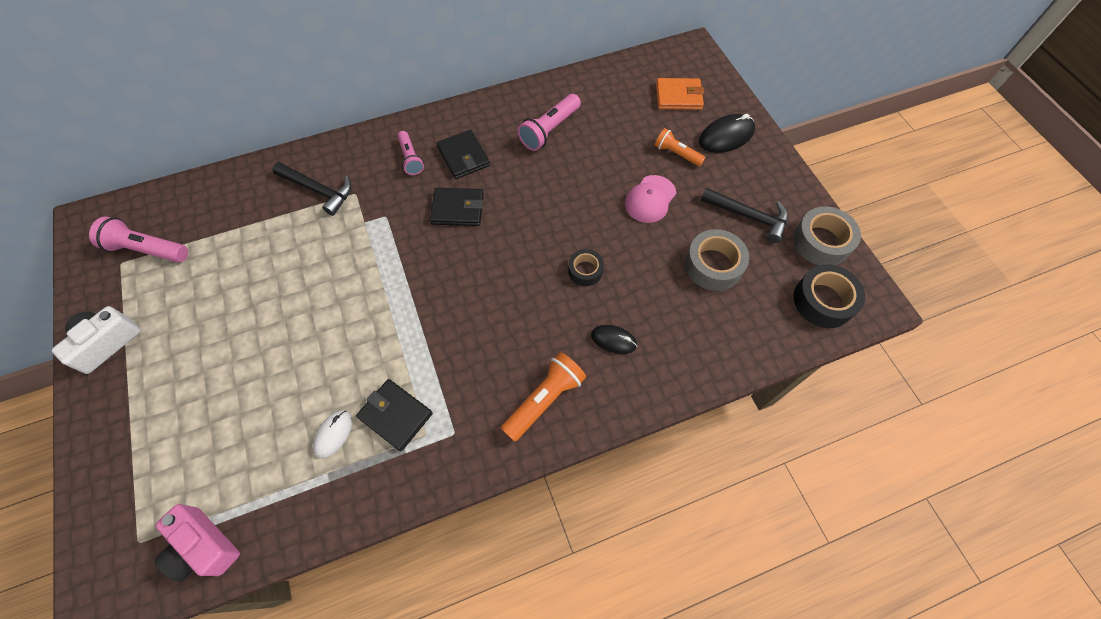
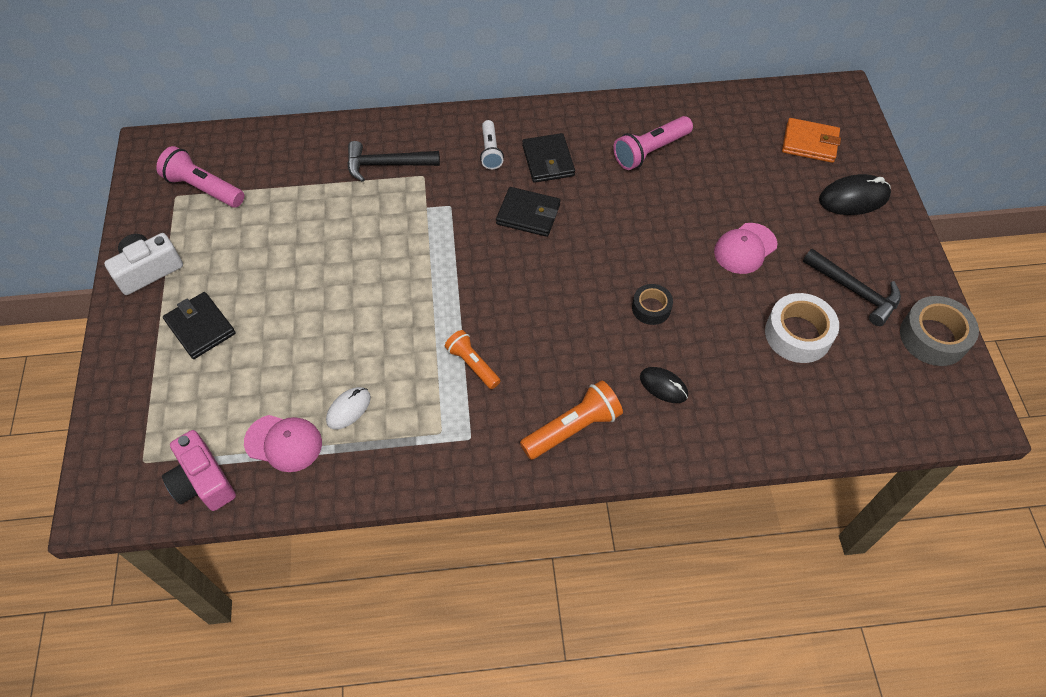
camera: 15 degrees right, 5 degrees down
(277, 485) = (284, 443): none -> pink cap
(318, 190) = (386, 165): black hammer -> black hammer turned 135 degrees clockwise
(395, 415) = (414, 406): black wallet -> black wallet (200, 327)
(410, 158) = (490, 151): pink flashlight -> white flashlight
(676, 154) = (789, 206): orange flashlight -> orange flashlight (472, 364)
(713, 265) = (798, 334): grey tape -> white tape
(823, 301) = (916, 400): black tape -> none

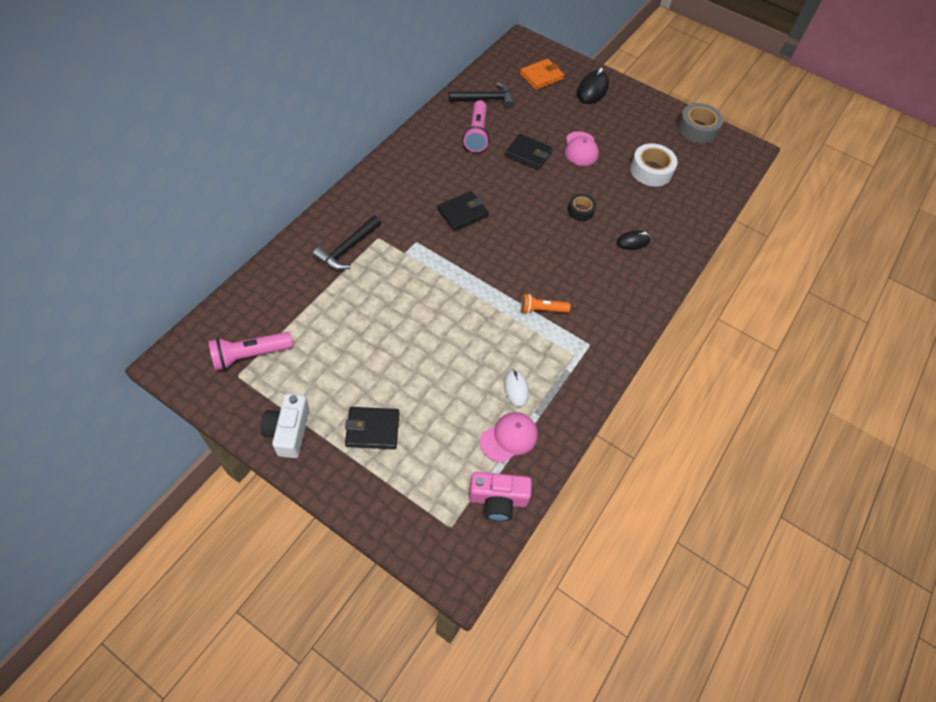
camera: 55 degrees left, 0 degrees up
(490, 151) = (396, 196): white flashlight -> none
(548, 161) = (433, 177): black wallet -> black wallet (528, 154)
(573, 428) = (624, 296): orange flashlight -> none
(855, 291) = (646, 132): black hammer -> black hammer (485, 99)

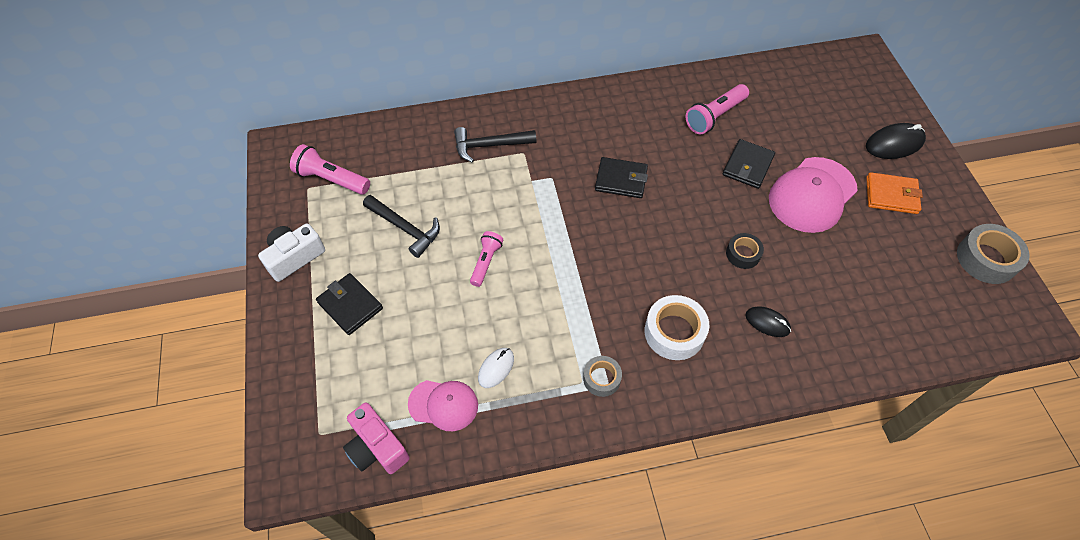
camera: 50 degrees right, 0 degrees up
(434, 328) = (486, 262): none -> pink flashlight
(485, 99) = (760, 89): black hammer -> black hammer (405, 228)
(528, 154) = (747, 166): black wallet -> black wallet turned 45 degrees clockwise
(541, 76) = (847, 99): orange wallet -> orange wallet (891, 195)
(542, 309) = (598, 318): orange flashlight -> none
(581, 149) = (812, 195): pink cap -> pink cap, size x1.66
(582, 344) = (601, 378): none -> grey tape
(651, 170) = (872, 266): white tape -> white tape (674, 332)

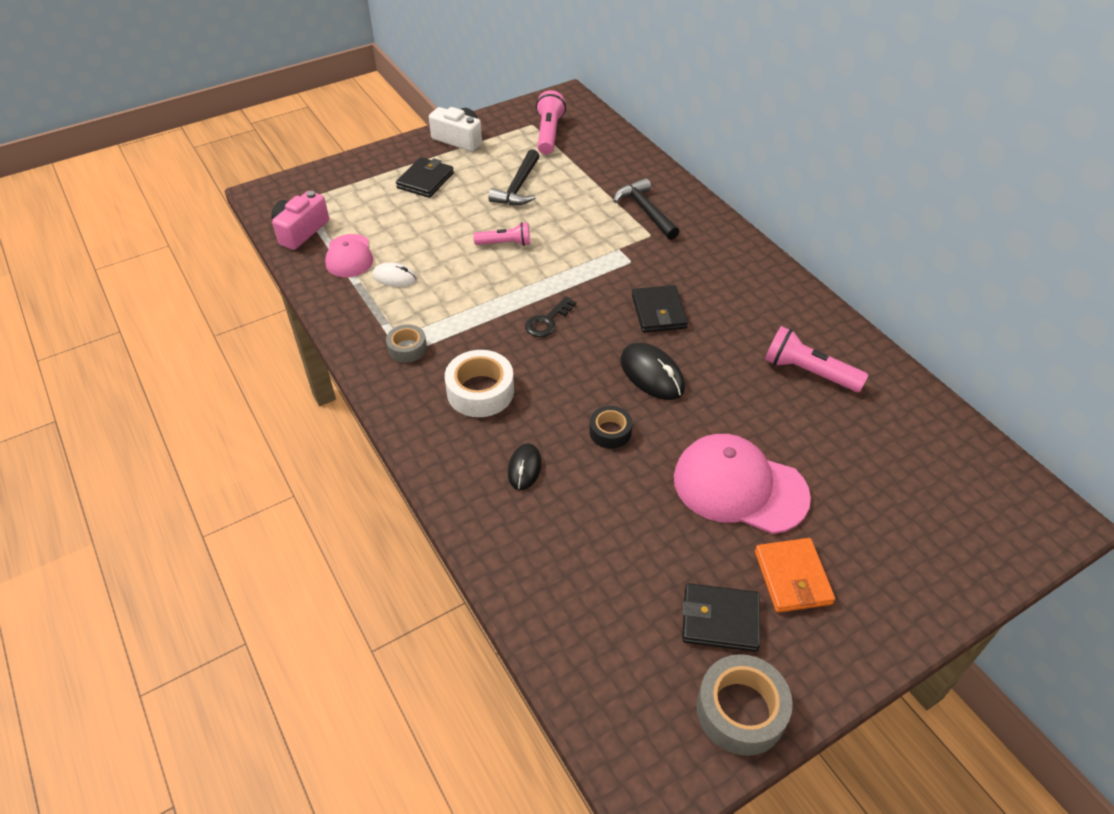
camera: 70 degrees right, 10 degrees down
(604, 259) = (547, 321): none -> black key
(747, 166) = (747, 416): black wallet -> black wallet (720, 620)
(894, 144) = (895, 573): black mouse -> black mouse (651, 374)

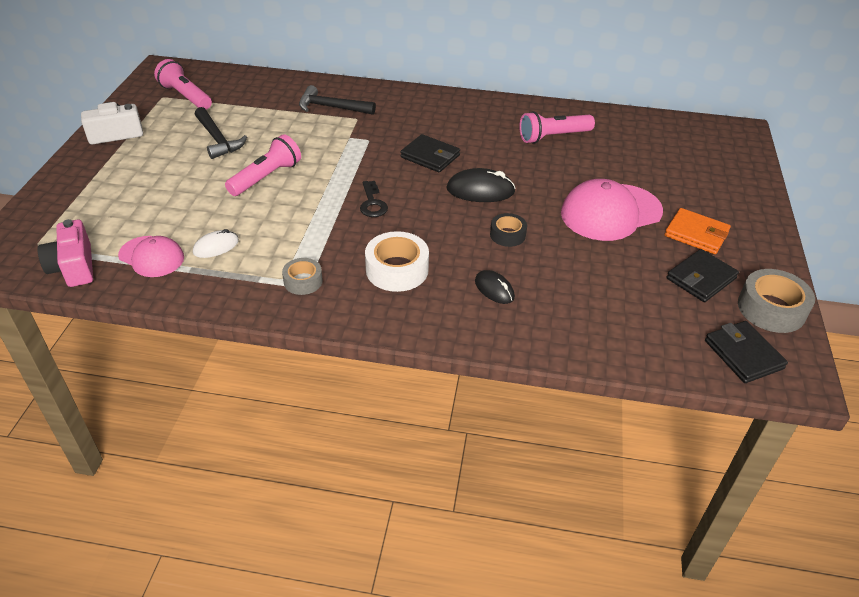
camera: 50 degrees left, 5 degrees down
(425, 180) = (132, 173): black wallet -> black wallet (743, 354)
(505, 243) = (266, 177): pink flashlight -> pink flashlight, size x1.51

